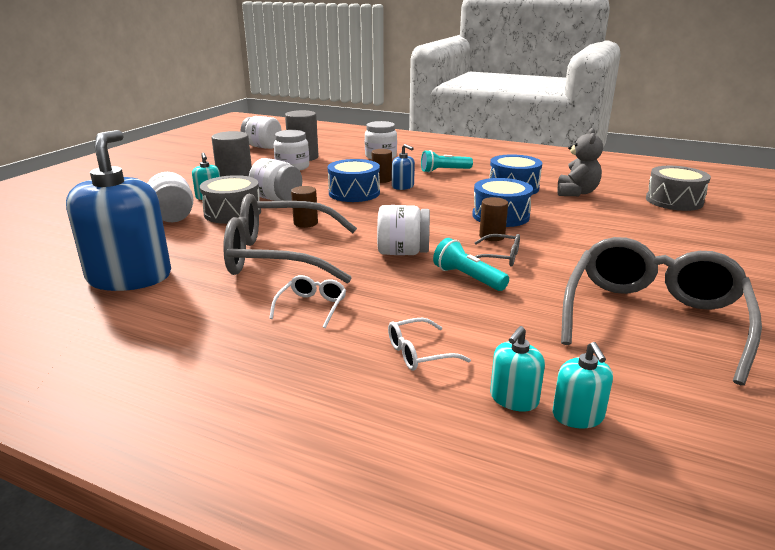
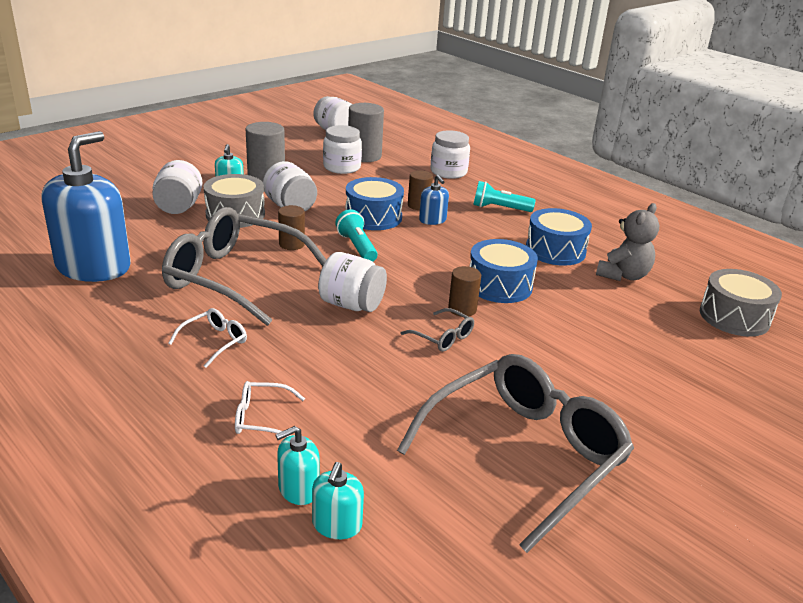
camera: 20 degrees right, 5 degrees up
(467, 278) = (386, 352): turquoise flashlight -> turquoise flashlight (357, 247)

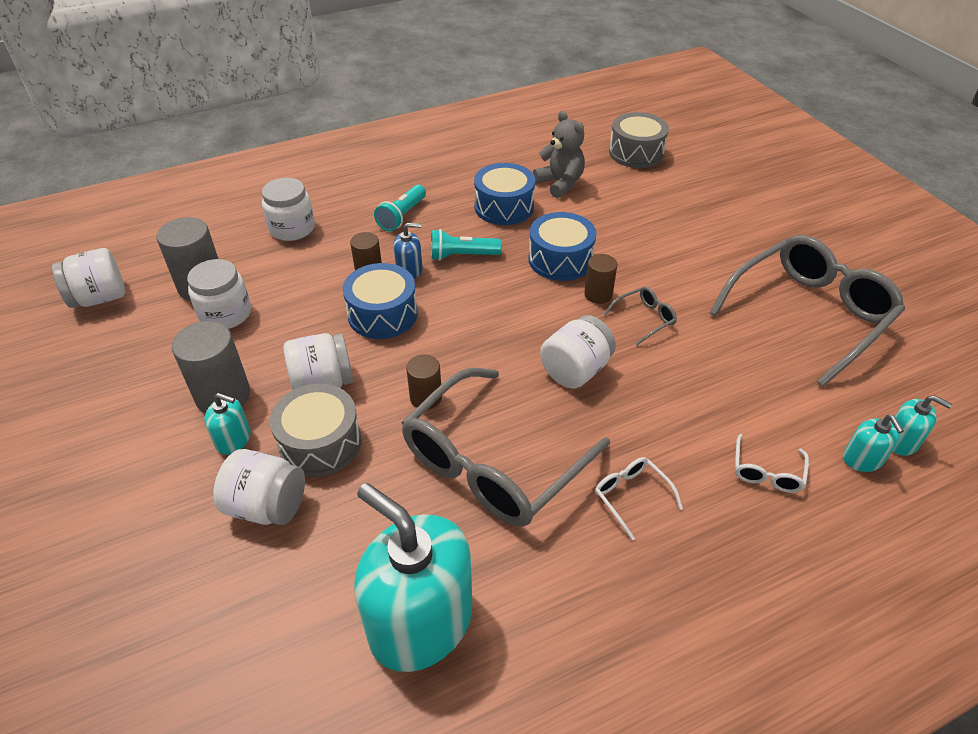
camera: 70 degrees left, 15 degrees up
(93, 267) = (420, 622): blue soap dispenser -> turquoise soap dispenser
(357, 247) = (451, 342): turquoise flashlight -> turquoise flashlight (462, 256)
(524, 454) = (809, 314): grey glasses -> grey glasses turned 75 degrees clockwise

